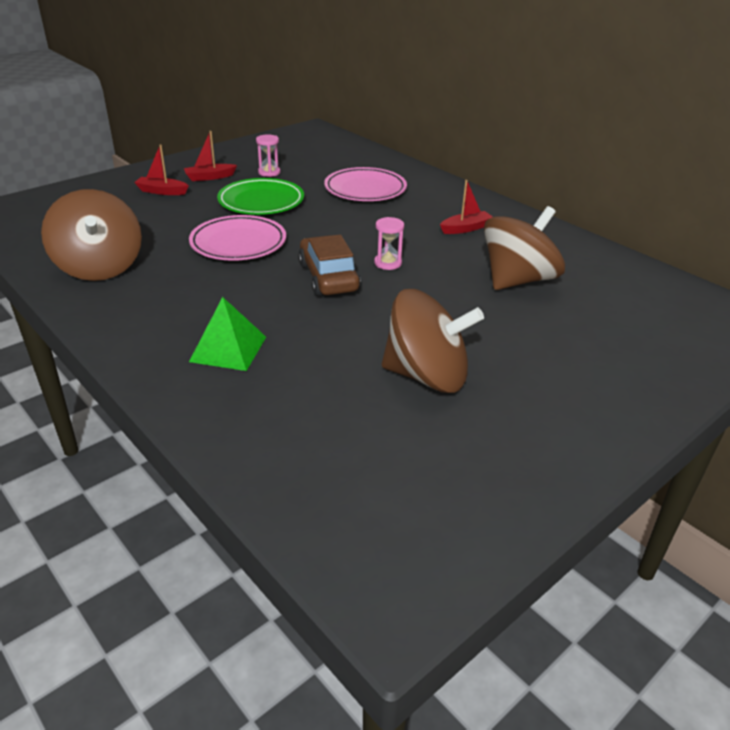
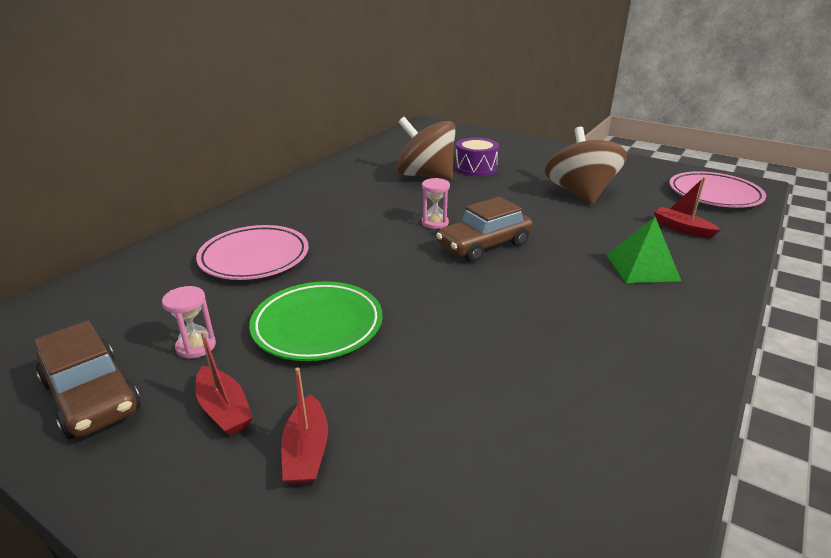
camera: 105 degrees left, 5 degrees down
(100, 267) = (600, 410): brown spinning top -> none
(238, 243) = (451, 312): pink plate -> pink plate (714, 195)
(248, 154) = (92, 396): none -> brown car
(465, 228) = (341, 198): red boat -> red boat (682, 228)
(540, 319) = (476, 168): none -> purple drum

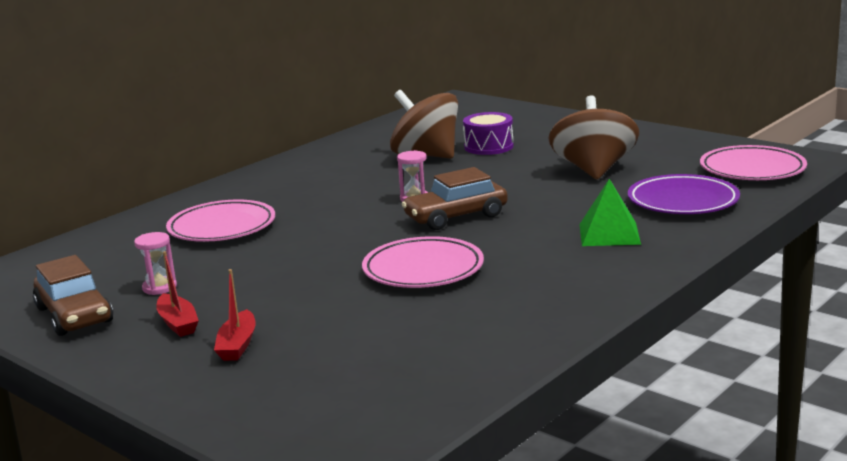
camera: 10 degrees right, 10 degrees down
(317, 326) = (268, 275): green plate -> none
(483, 317) = (423, 270): none -> pink plate
(682, 228) = (683, 201): red boat -> purple plate

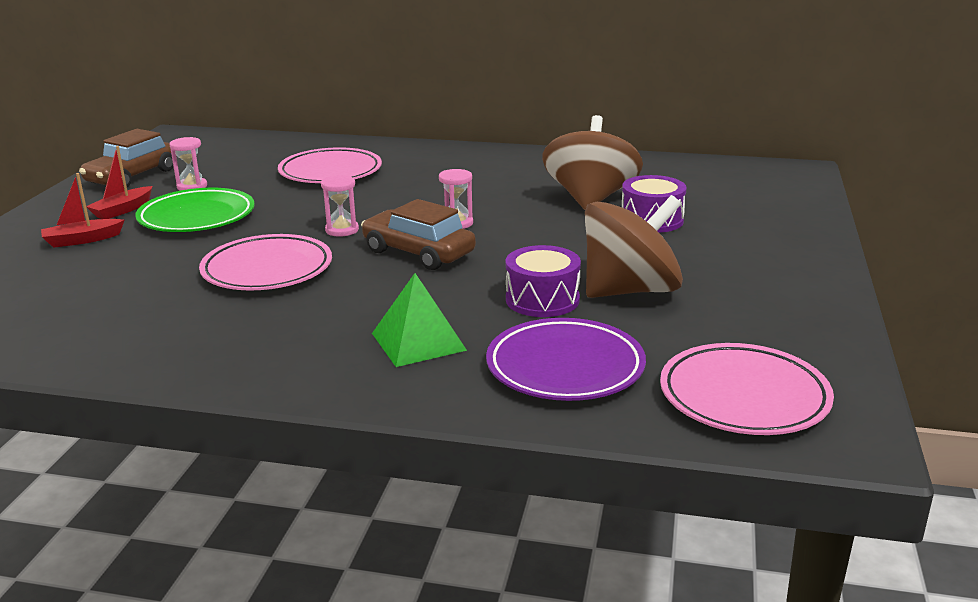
camera: 60 degrees right, 5 degrees up
(254, 290) = (197, 217): none -> green plate
(373, 236) = (342, 230): none -> pink hourglass
(581, 193) = (542, 299): none -> purple drum

